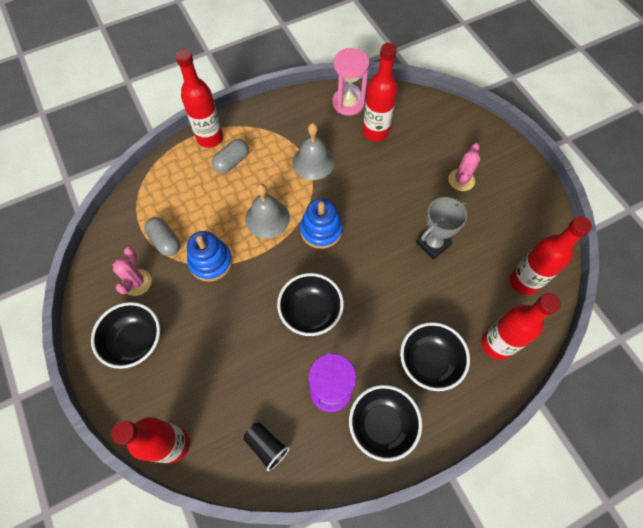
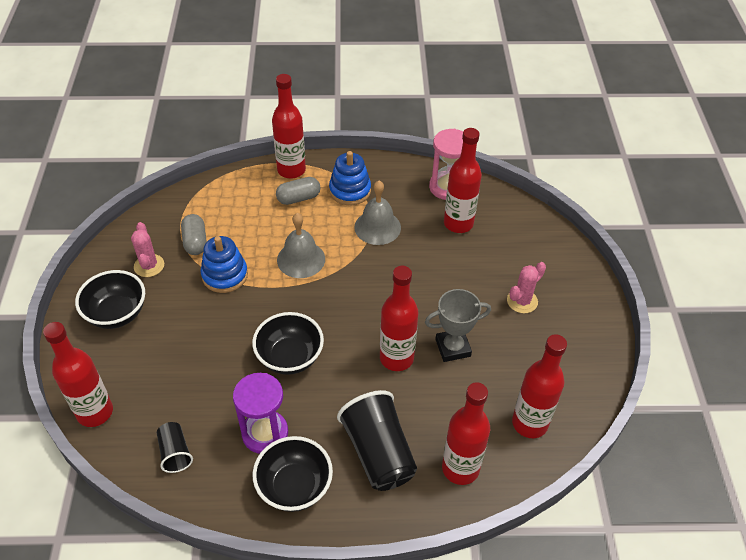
camera: 25 degrees right, 15 degrees down
(137, 282) = (149, 266): pink cactus -> pink cactus turned 45 degrees counterclockwise
(321, 230) = (346, 290): blue stacking toy -> blue stacking toy (350, 190)
(395, 273) = (396, 358): none -> red bottle
(429, 362) = (378, 453): black bowl -> black cup

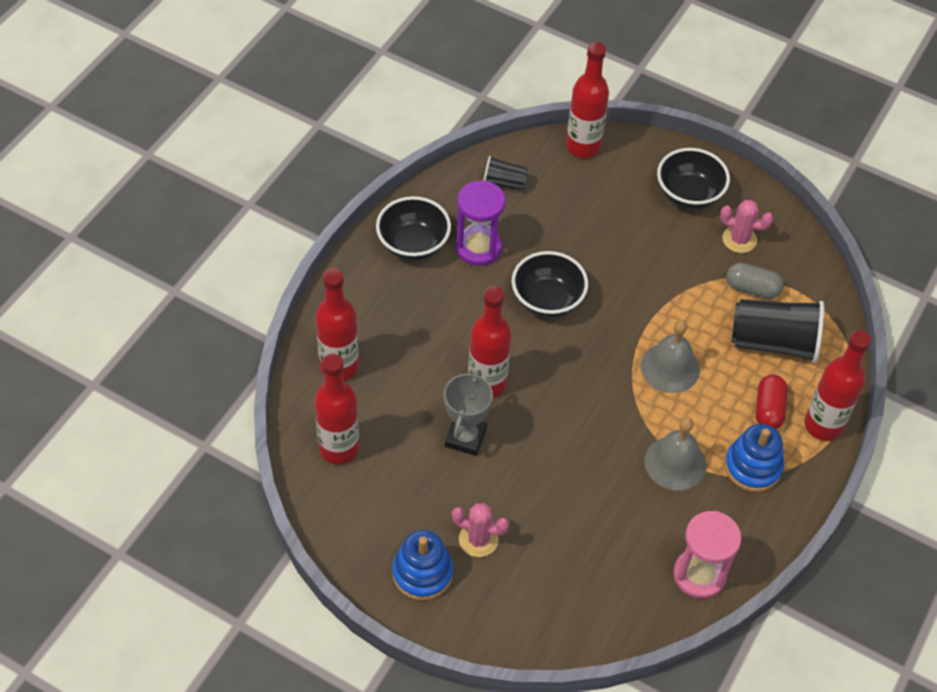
camera: 120 degrees right, 5 degrees up
(225, 275) = (687, 294): blue stacking toy -> blue stacking toy (422, 573)
(298, 198) = (768, 409): grey capsule -> red capsule
(378, 453) = (399, 316): black cup -> black cup (773, 343)
(458, 223) = (631, 549): red bottle -> none
(522, 301) = (478, 539): pink cactus -> pink cactus turned 60 degrees counterclockwise

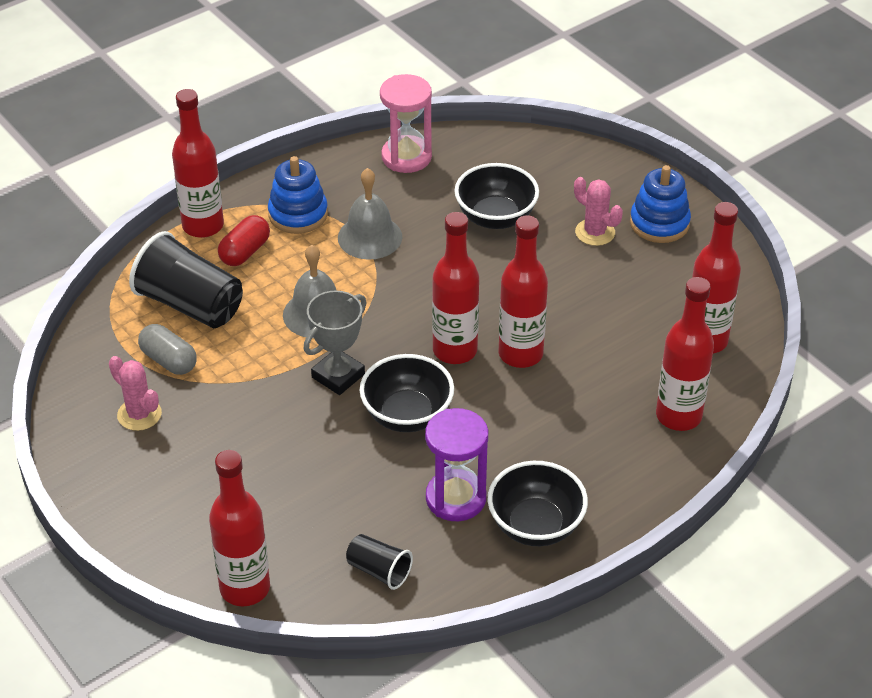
camera: 155 degrees left, 10 degrees down
(465, 437) = (568, 313): grey trophy -> grey trophy (338, 376)
(541, 369) = (455, 350): none -> red bottle
(688, 195) = (157, 483): black bowl -> black bowl (495, 217)

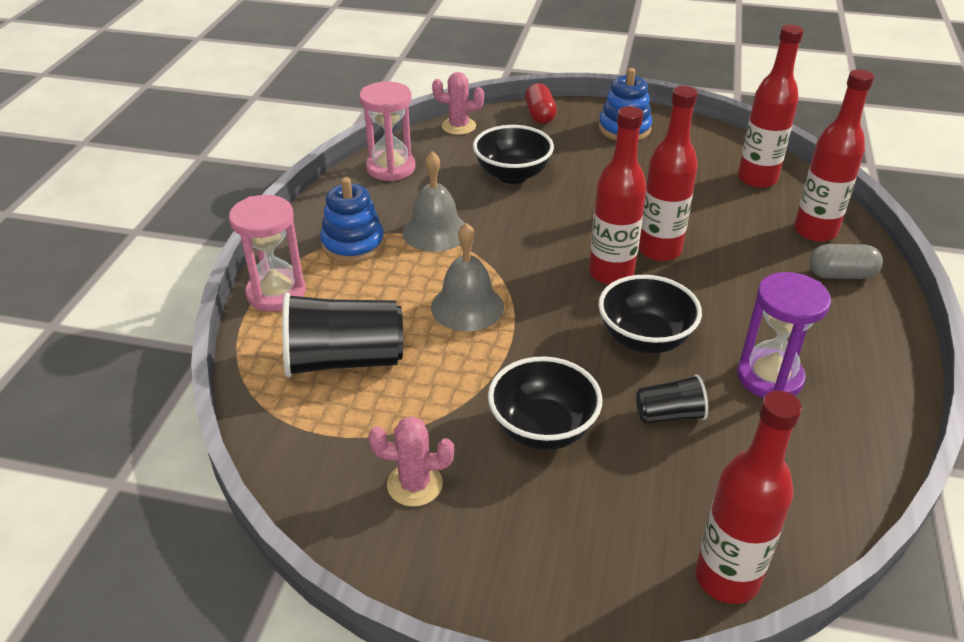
camera: 40 degrees left, 5 degrees down
(169, 360) = (383, 418): grey capsule -> grey capsule (841, 275)
(203, 226) = (276, 293): red bottle -> pink hourglass
(245, 252) = (342, 293): red capsule -> red capsule (540, 115)
(338, 376) = (550, 342): grey trophy -> none
(379, 571) = (804, 476): black cup -> black cup (669, 415)
(535, 525) = (850, 360): black bowl -> black bowl (542, 429)
(595, 232) = (592, 152): pink cactus -> pink cactus (458, 126)

